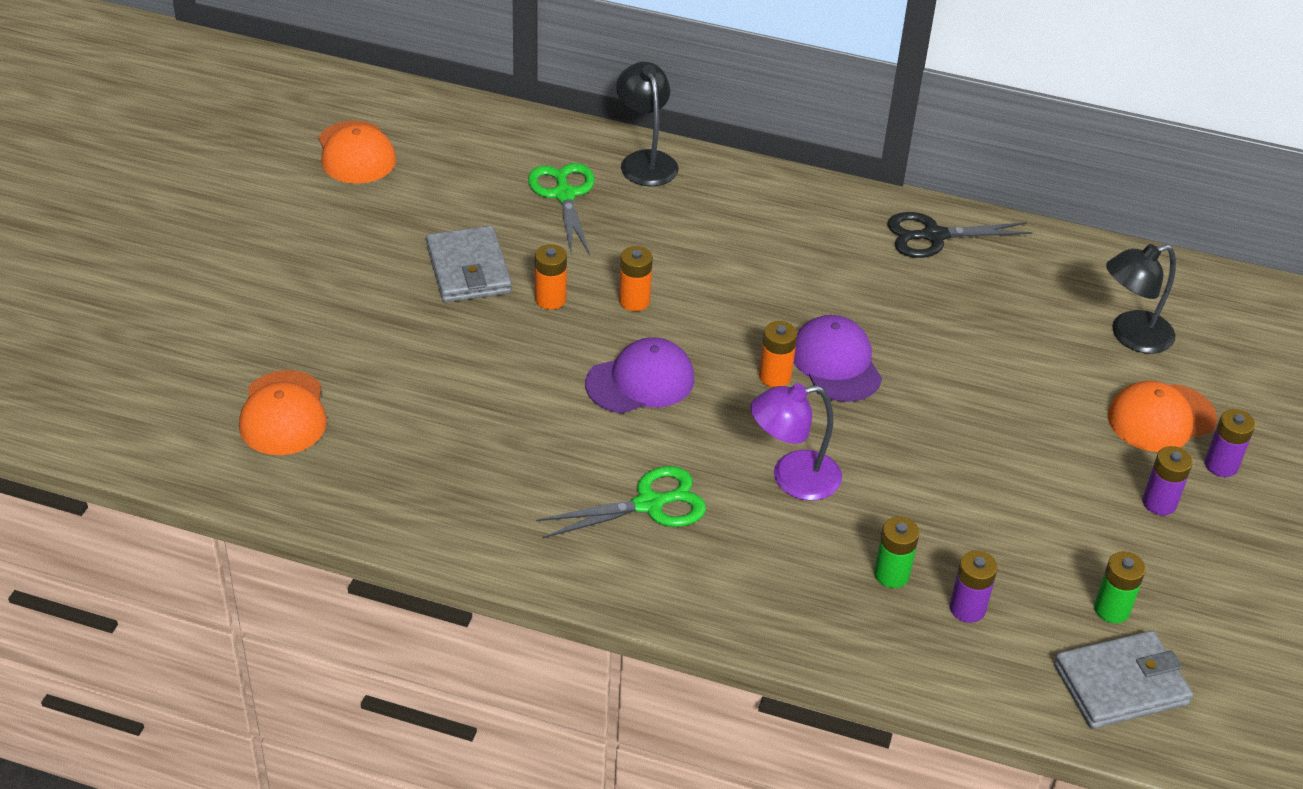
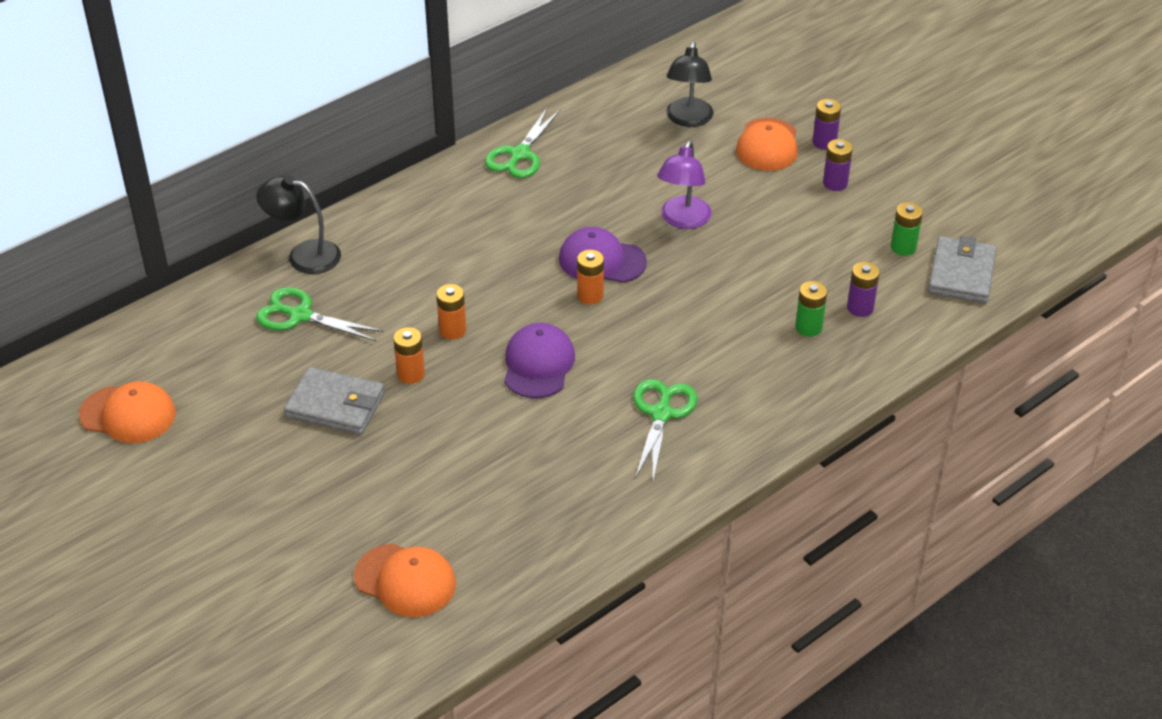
camera: 55 degrees left, 0 degrees up
(792, 478) = (691, 332): purple lamp -> purple lamp (683, 220)
(934, 236) = (519, 154): black scissors -> green scissors

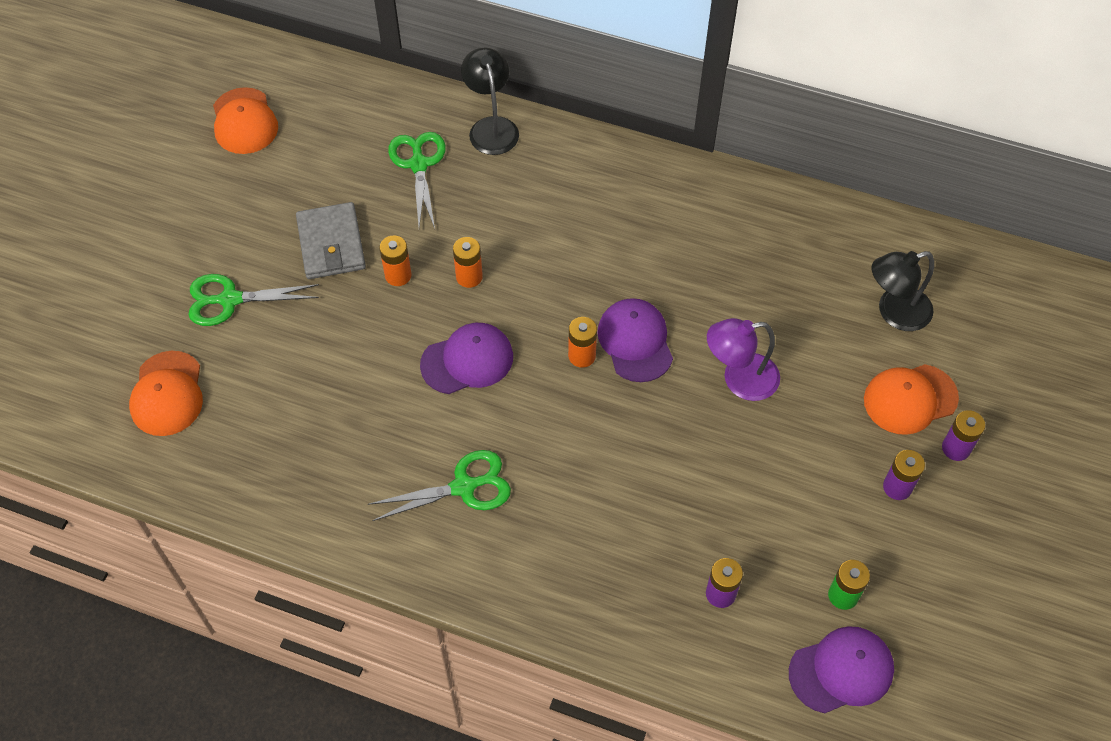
camera: 60 degrees right, 15 degrees up
(519, 154) = (734, 206): green scissors -> green scissors (230, 299)
(808, 327) = (660, 559): green battery -> none
(961, 274) = (841, 671): grey wallet -> purple cap

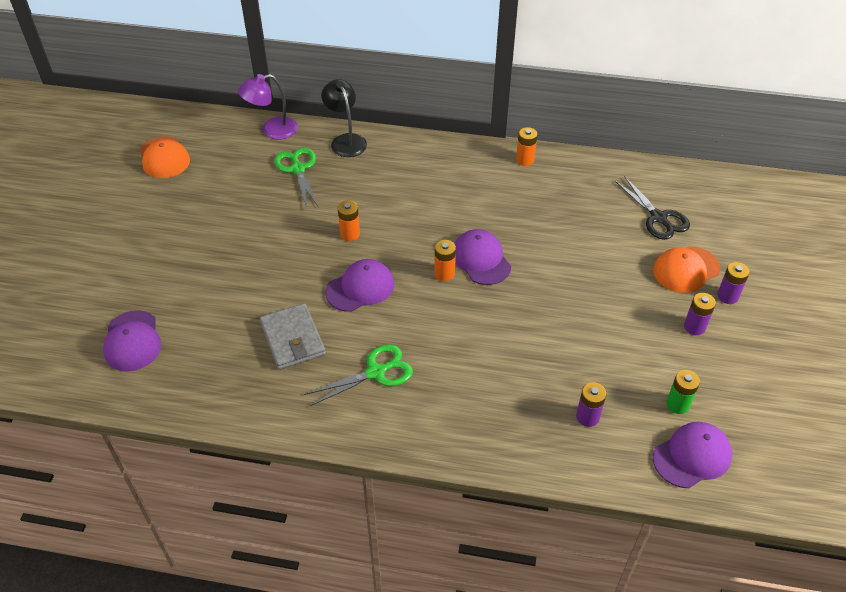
camera: 10 degrees left, 10 degrees down
(167, 394) = (132, 341): orange cap -> purple cap
(230, 299) = (172, 271): green scissors -> none
(331, 244) = (243, 226): grey wallet -> grey wallet (292, 339)
(398, 275) = (297, 240): orange battery -> orange battery (525, 160)
(739, 379) = (562, 273): purple lamp -> purple lamp (272, 130)
(894, 312) = (658, 218): black lamp -> black scissors

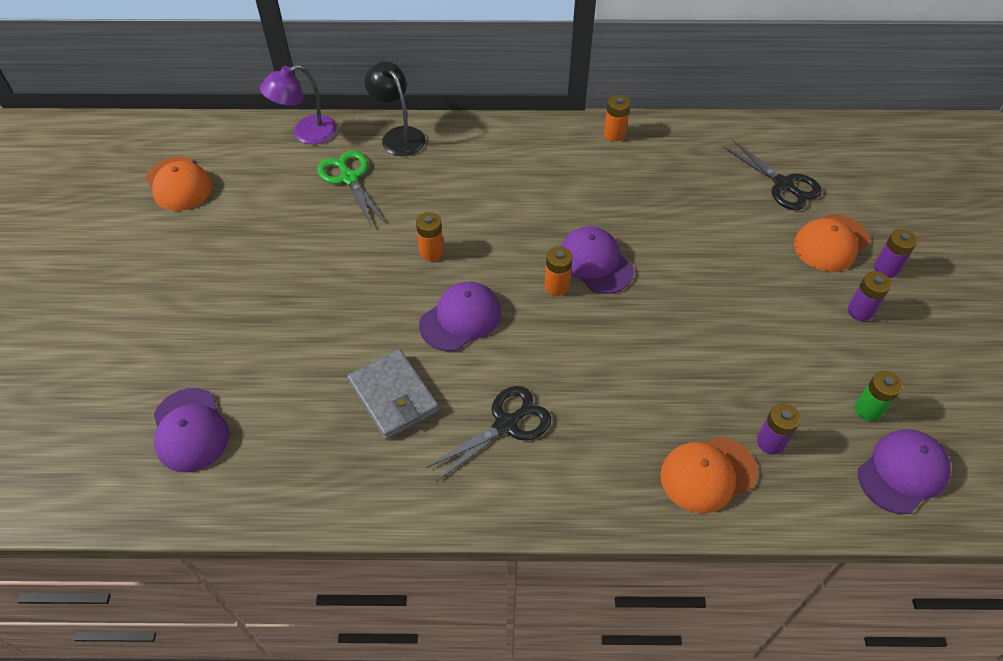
camera: 10 degrees left, 5 degrees up
(376, 372) = (506, 424): green scissors -> black scissors
(528, 433) = (707, 474): none -> orange cap

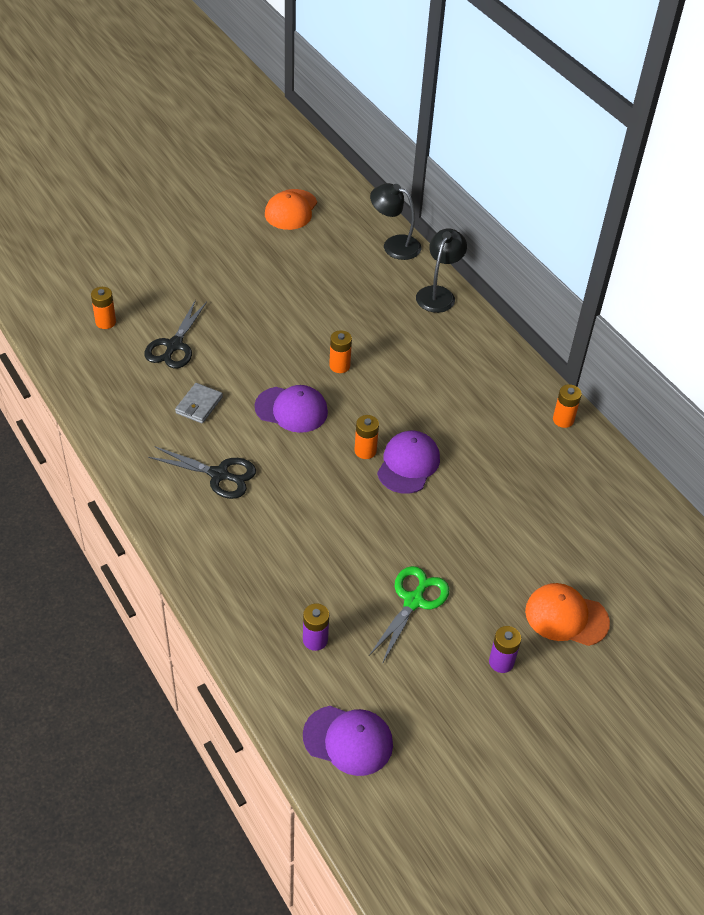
camera: 55 degrees right, 5 degrees down
(190, 430) = (105, 322): purple cap -> orange battery
(306, 133) = (394, 245): purple lamp -> black lamp
(349, 178) = (371, 289): green scissors -> green scissors (413, 601)
(393, 397) = (199, 405): grey wallet -> grey wallet, size x0.65
(707, 474) = (258, 609): orange cap -> none
(783, 185) = (609, 558): black scissors -> black scissors (174, 345)
(868, 410) = (395, 698): green battery -> none
(886, 268) = (569, 668): purple battery -> none

